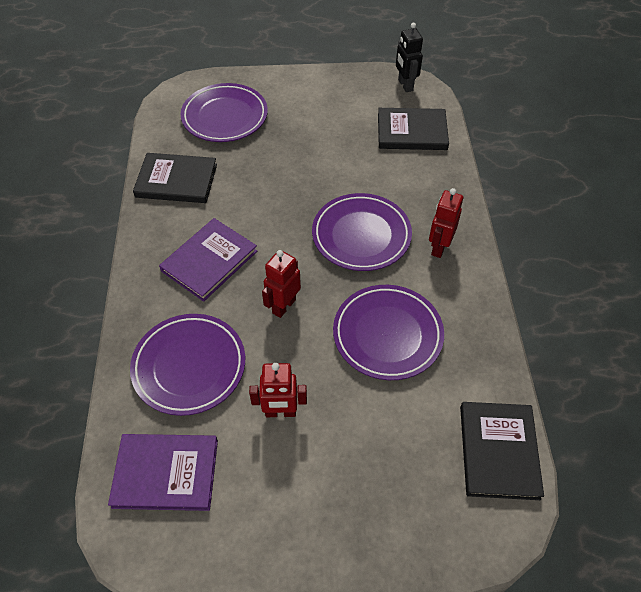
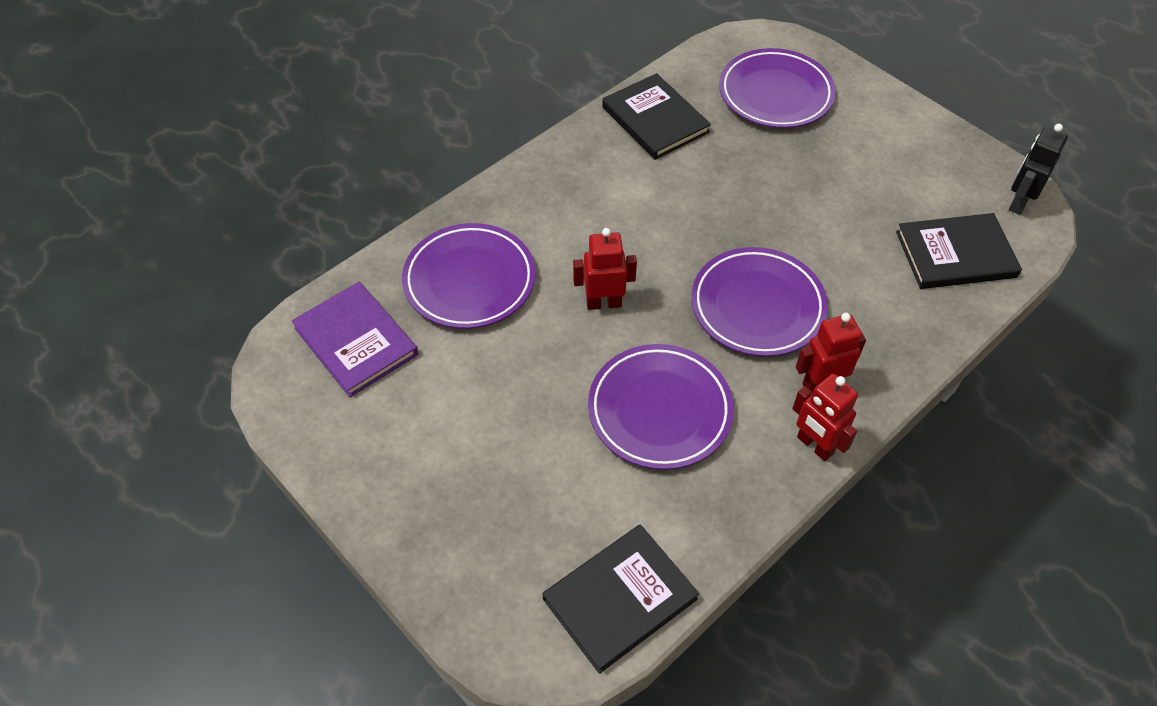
camera: 50 degrees right, 0 degrees up
(209, 261) = (593, 211): purple book -> none
(280, 412) = (489, 382): red robot -> red robot (814, 445)
(412, 132) = (955, 254): black book -> black book turned 60 degrees counterclockwise

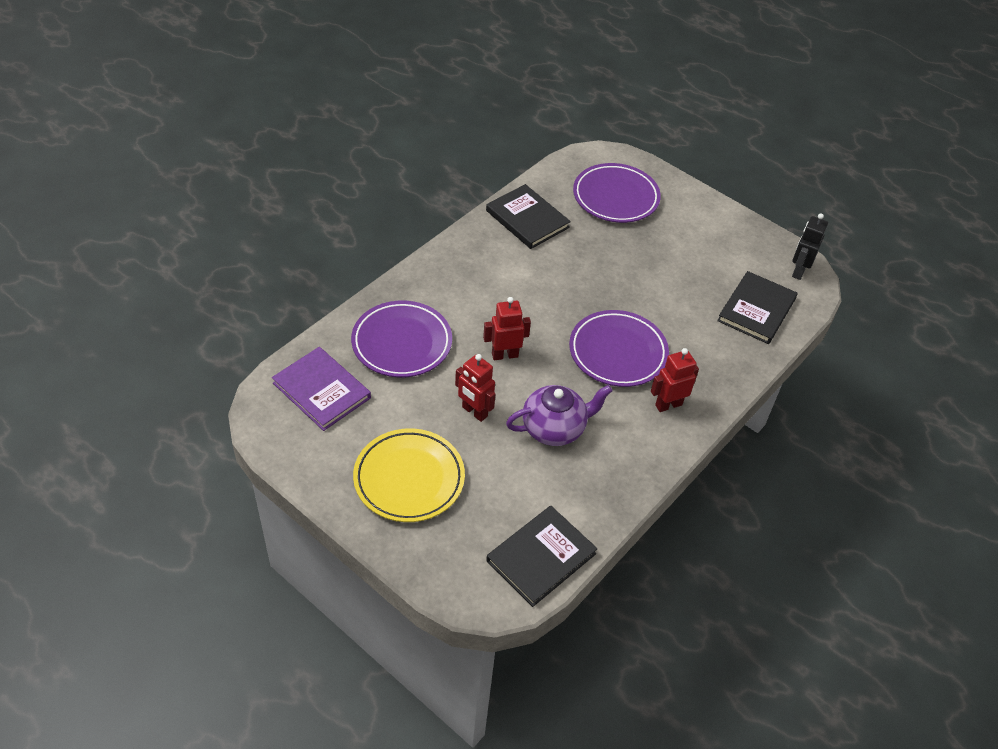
camera: 10 degrees left, 5 degrees down
(453, 471) = (409, 479): none -> yellow plate
(659, 410) = (554, 428): purple plate -> purple teapot
(814, 445) = (668, 447): red robot -> red robot (474, 412)
(955, 254) = (756, 310): black book -> black book turned 45 degrees counterclockwise

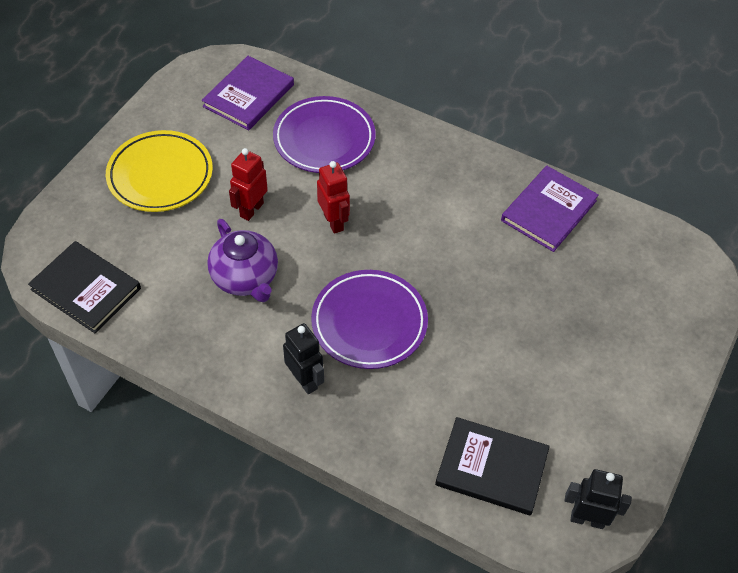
camera: 80 degrees right, 5 degrees up
(527, 219) = (549, 211): black book -> purple book
(615, 197) = (630, 292): purple plate -> none
(668, 405) = (305, 380): red robot -> black robot

